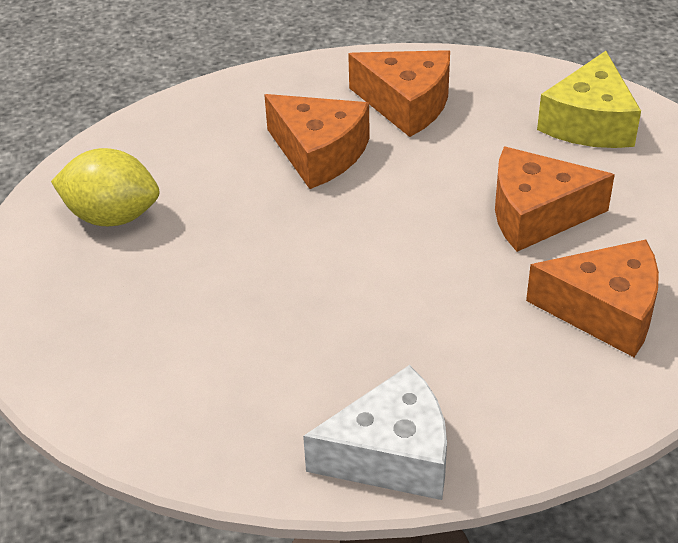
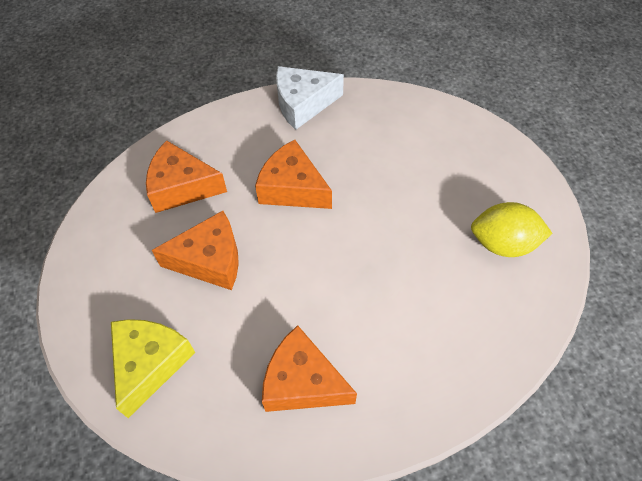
camera: 175 degrees right, 15 degrees up
(319, 153) = (369, 315): orange cheese -> orange cheese (292, 188)

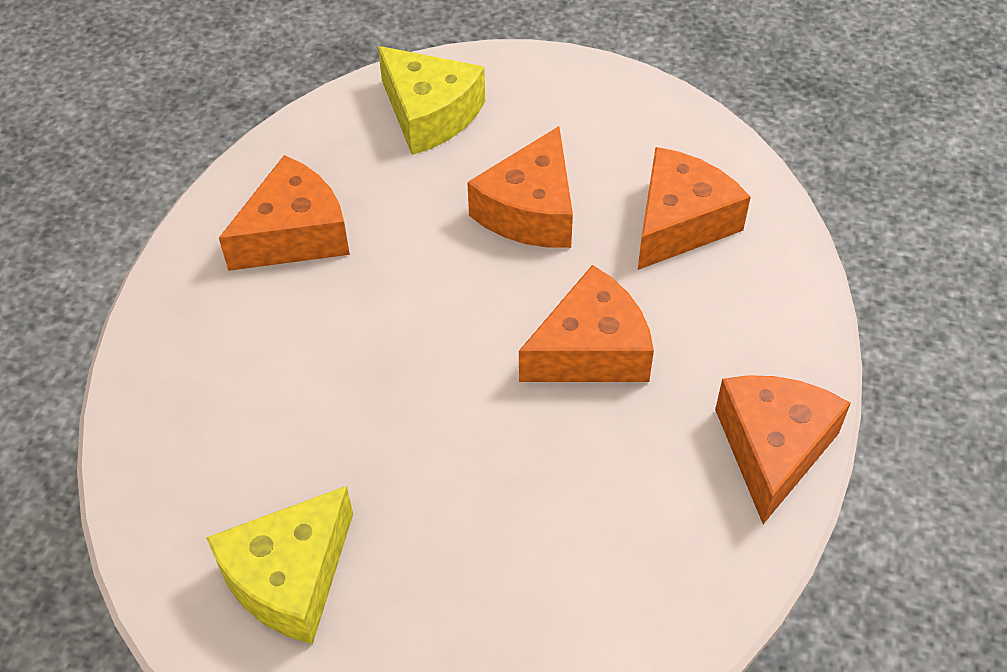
camera: 120 degrees right, 5 degrees down
(303, 104) = (773, 449): white cheese -> orange cheese
(503, 243) = (289, 577): yellow lemon -> yellow cheese

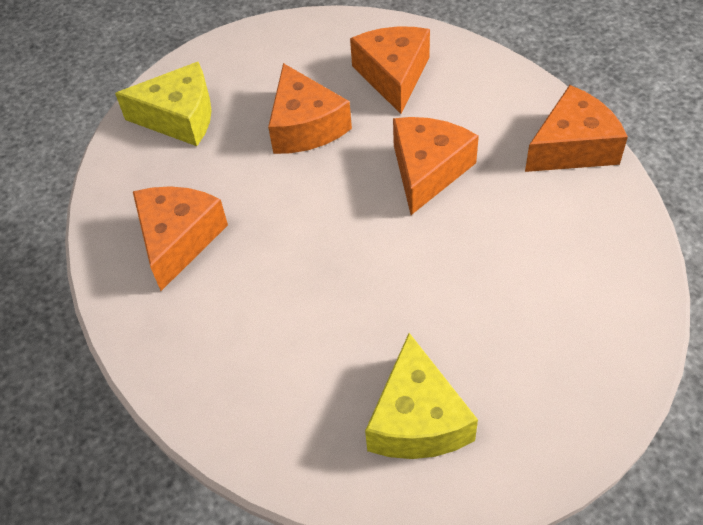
camera: 40 degrees left, 0 degrees up
(773, 449) = (572, 147): orange cheese -> orange cheese turned 90 degrees clockwise

